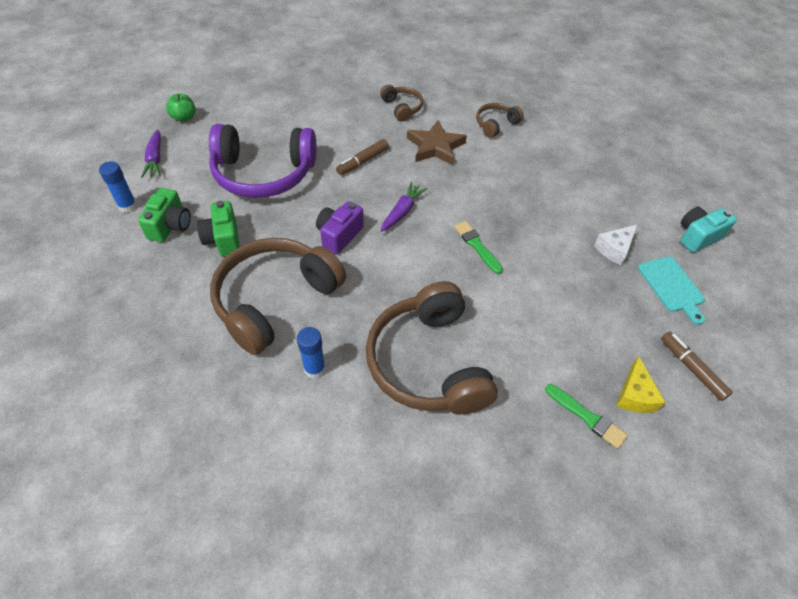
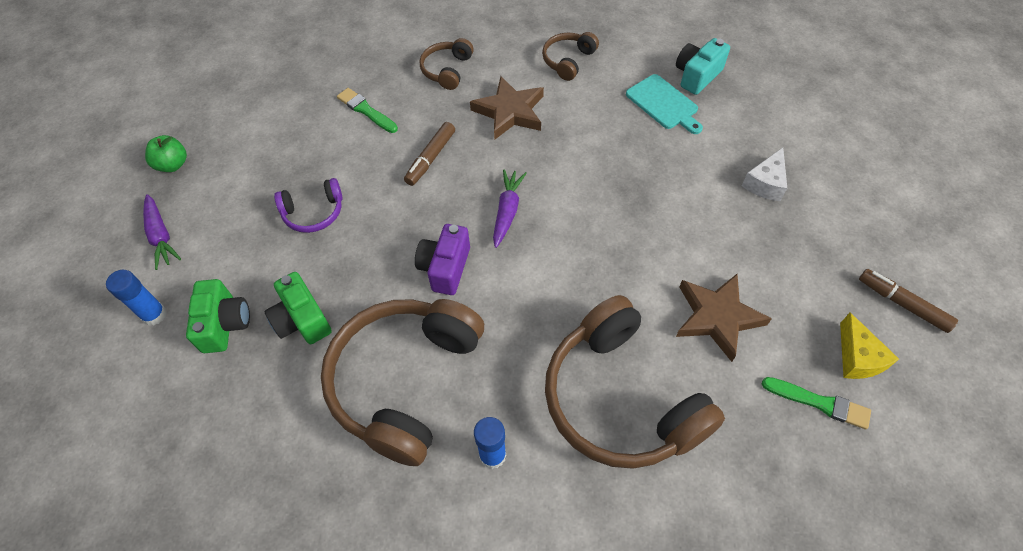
camera: 15 degrees left, 5 degrees up
(264, 173) = (313, 212): purple headphones -> purple headphones, size x0.47
(402, 108) = (447, 70): brown headphones -> brown headphones turned 120 degrees counterclockwise
(477, 246) = (613, 229): green brush -> green brush (366, 110)
(531, 330) = (717, 317): none -> brown star
(672, 286) = (843, 210): turquoise cutting board -> turquoise cutting board (664, 104)
(697, 236) = (846, 139): turquoise camera -> turquoise camera (697, 76)

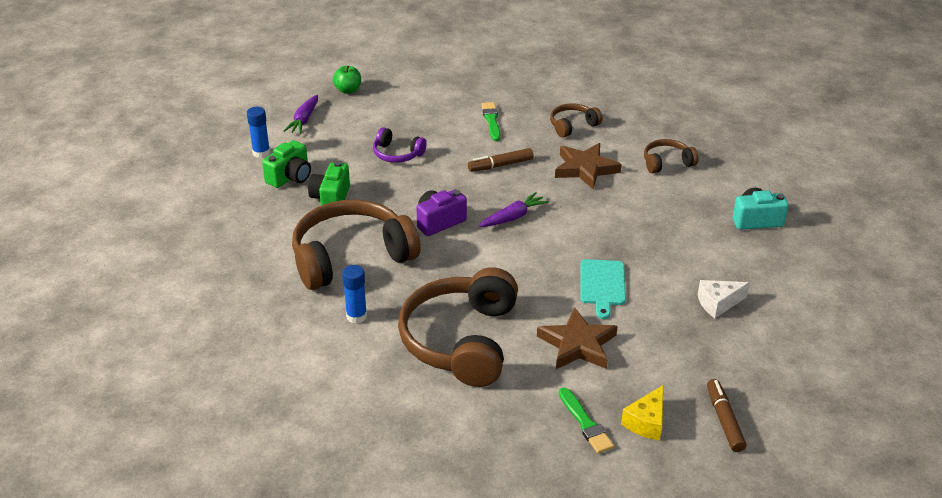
camera: 40 degrees right, 20 degrees down
(664, 104) = (705, 222): turquoise cutting board -> turquoise cutting board (602, 285)

